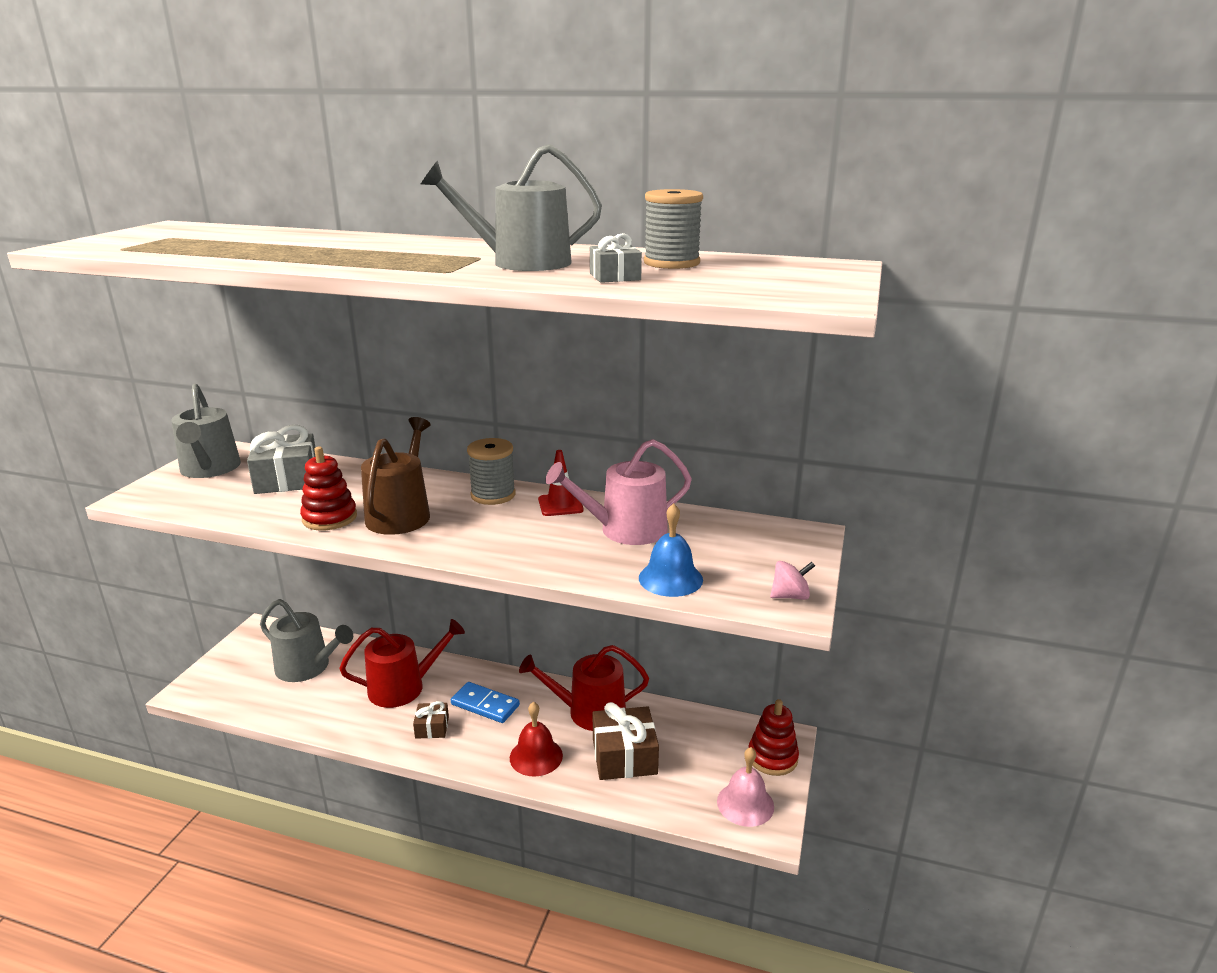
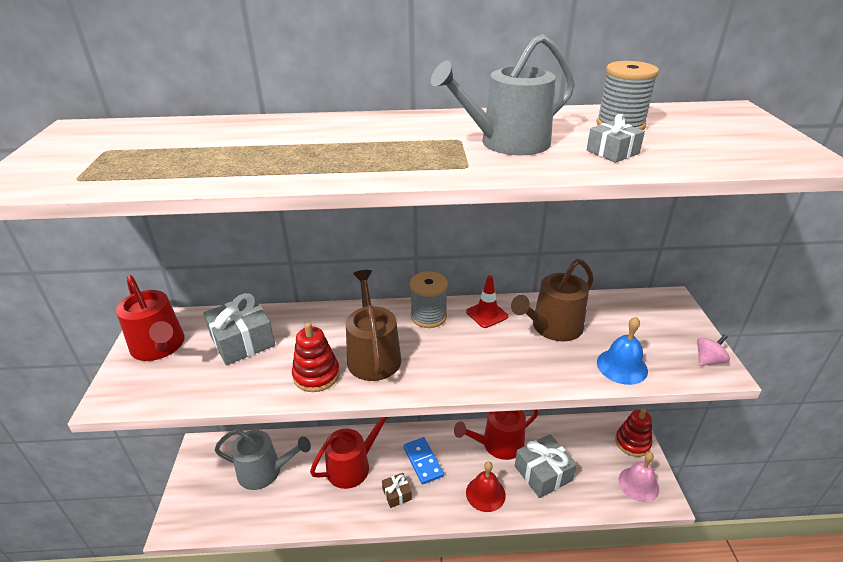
camera: 20 degrees left, 10 degrees up
(209, 469) = (160, 347): grey watering can -> red watering can
(485, 705) = (423, 461): blue domino -> blue domino turned 60 degrees clockwise
(624, 756) = (543, 473): brown gift -> grey gift
(625, 530) = (553, 327): pink watering can -> brown watering can

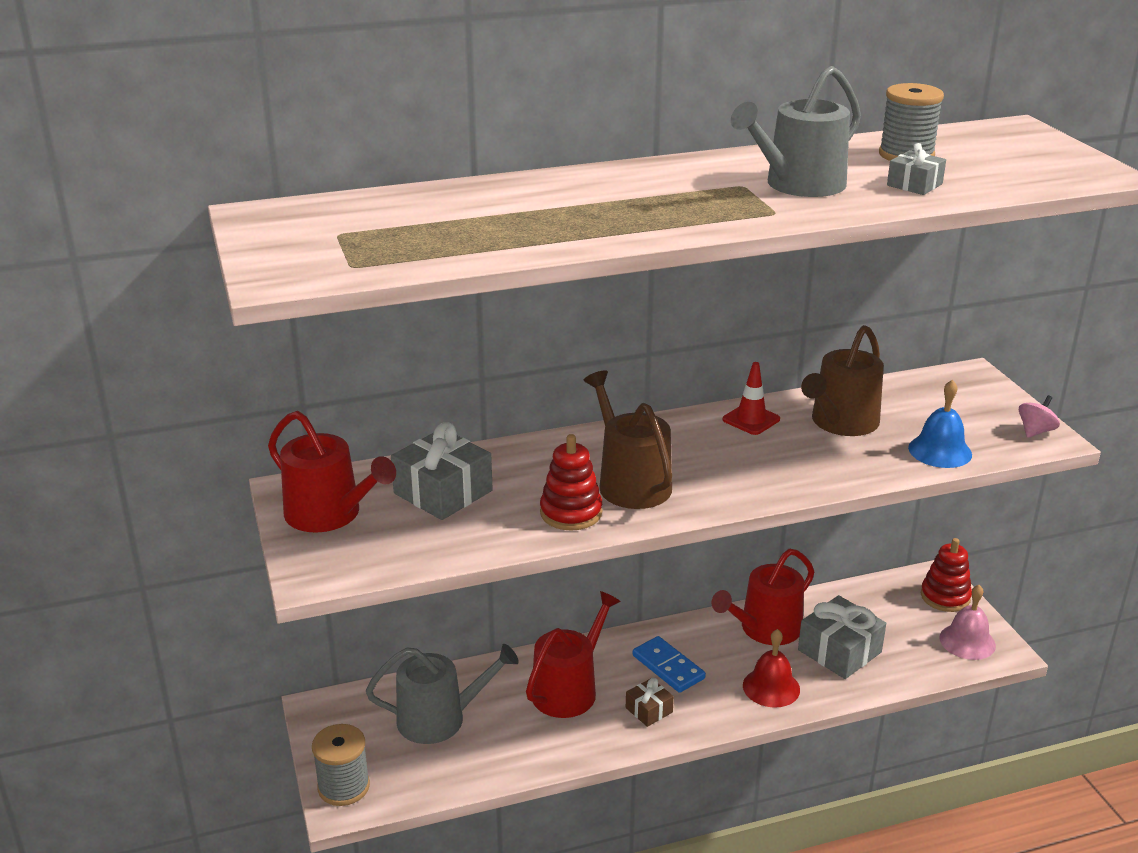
camera: 15 degrees left, 5 degrees down
(428, 316) = (677, 432): grey spool -> grey spool (343, 787)

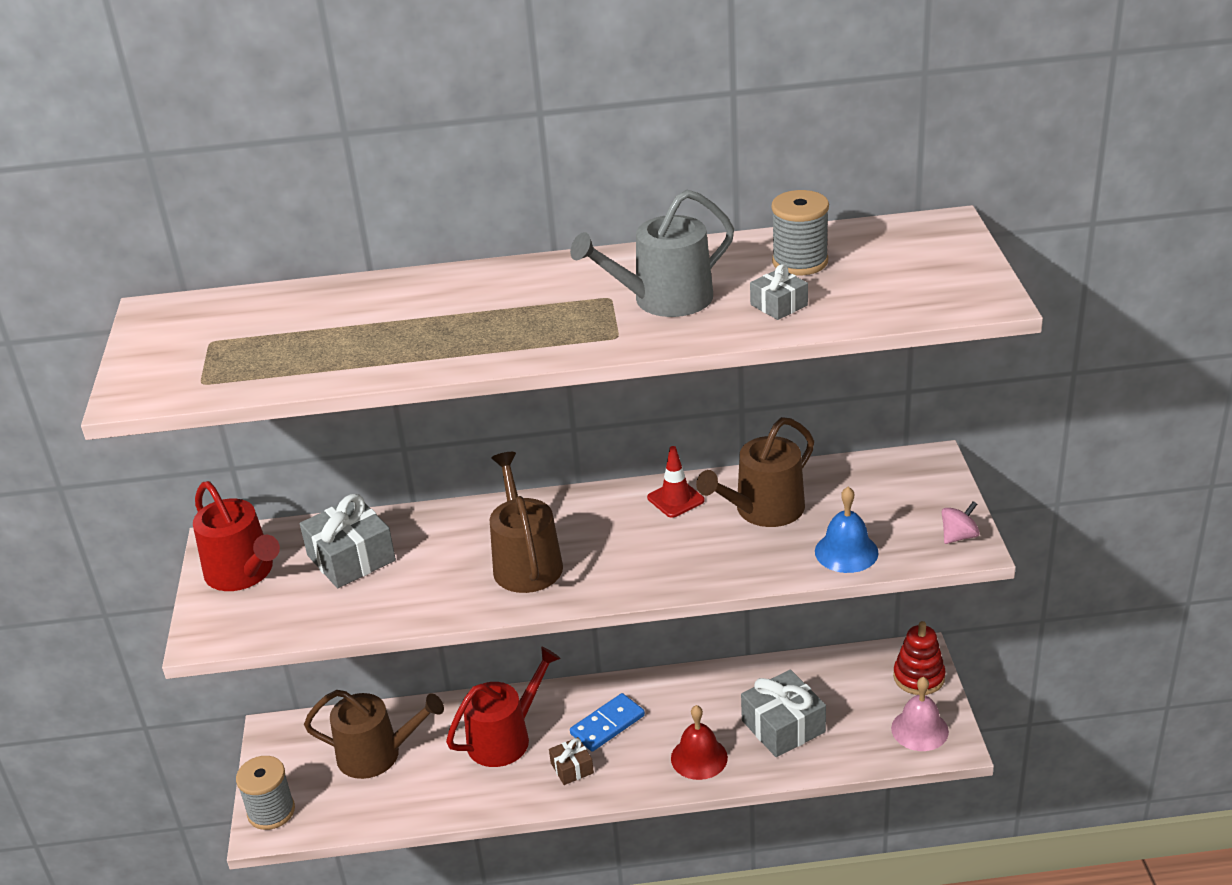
camera: 15 degrees right, 5 degrees up
(440, 718) = (377, 754): grey watering can -> brown watering can
(571, 513) = (456, 591): red stacking toy -> none
(668, 667) = (607, 725): blue domino -> blue domino turned 75 degrees clockwise
(765, 629) = (718, 694): red watering can -> none

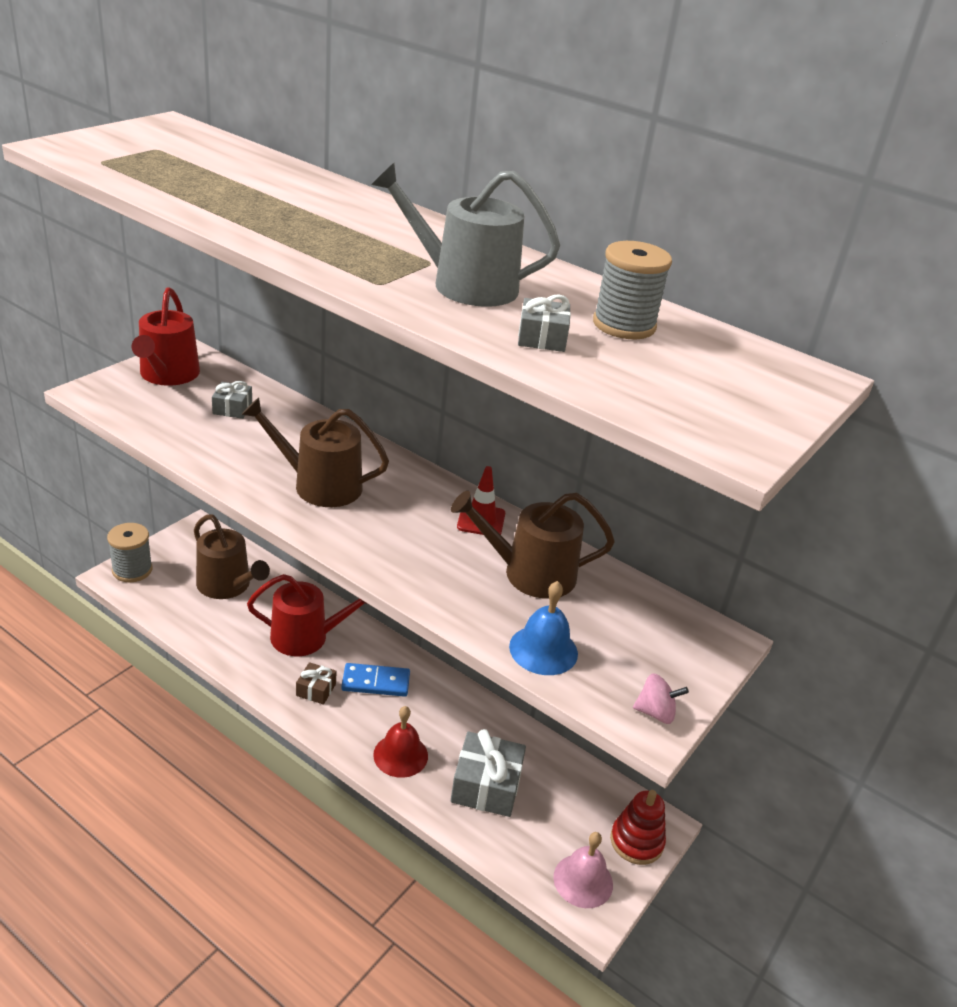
camera: 35 degrees right, 0 degrees up
(351, 558) = (232, 408): grey gift -> grey gift, size x0.54
(525, 562) = (319, 485): brown watering can -> brown watering can turned 105 degrees counterclockwise

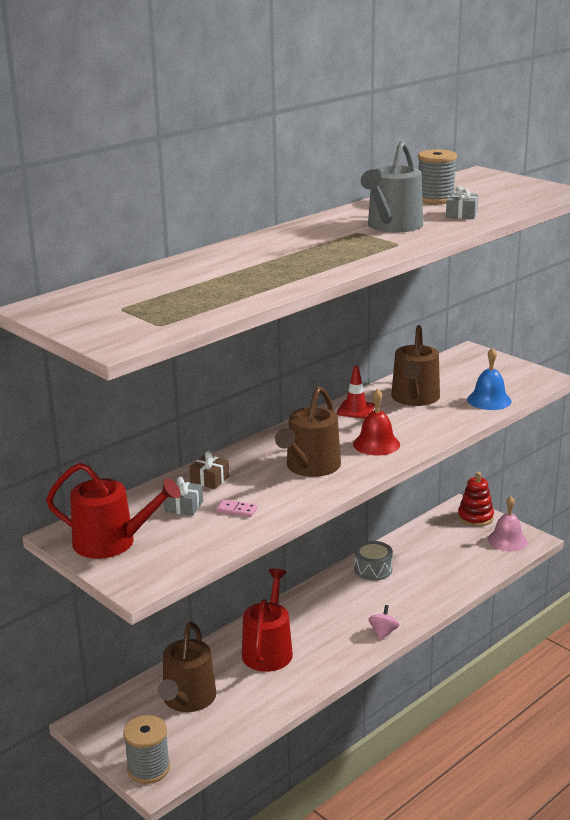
camera: 75 degrees left, 10 degrees down
(221, 439) = (237, 510): none -> pink domino
(227, 585) = (187, 699): brown watering can -> brown watering can turned 135 degrees clockwise
(316, 690) = (334, 645): brown gift -> brown gift (209, 479)
(375, 682) = (327, 614): blue domino -> none
(400, 755) = (405, 605): red bell -> red bell (376, 444)
(475, 723) = (373, 569): none -> grey drum
(486, 786) = (433, 570): grey gift -> none
(655, 712) = (535, 376): pink spinning top -> pink spinning top (383, 632)

